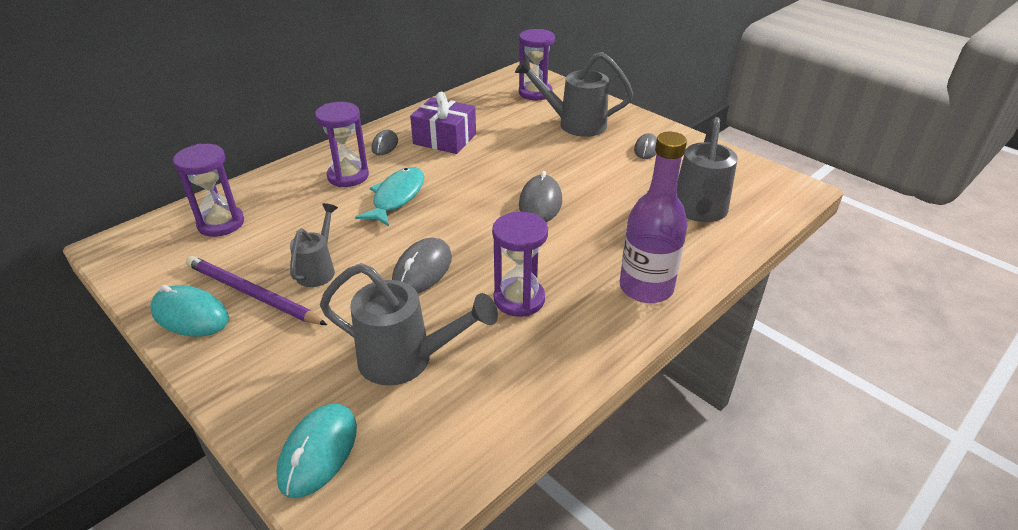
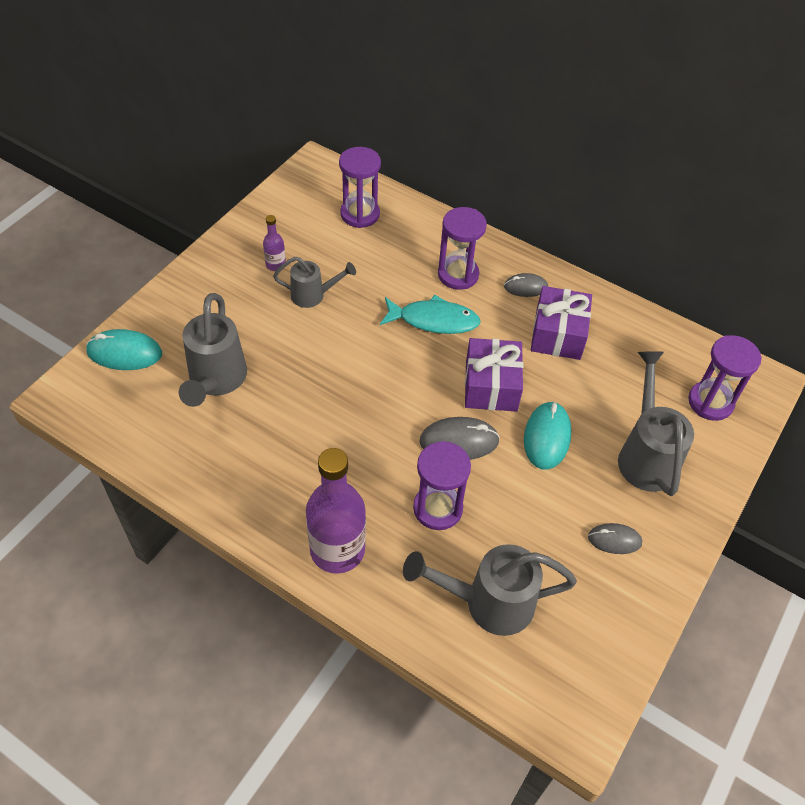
camera: 75 degrees right, 15 degrees up
(190, 315) = (246, 239): turquoise mouse -> turquoise mouse (547, 437)
(252, 294) = (275, 264): purple pencil -> purple bottle
(422, 270) = (327, 366): grey mouse -> none
(486, 178) = (491, 386): none -> purple gift
(519, 299) = (301, 445): purple hourglass -> purple hourglass (437, 508)

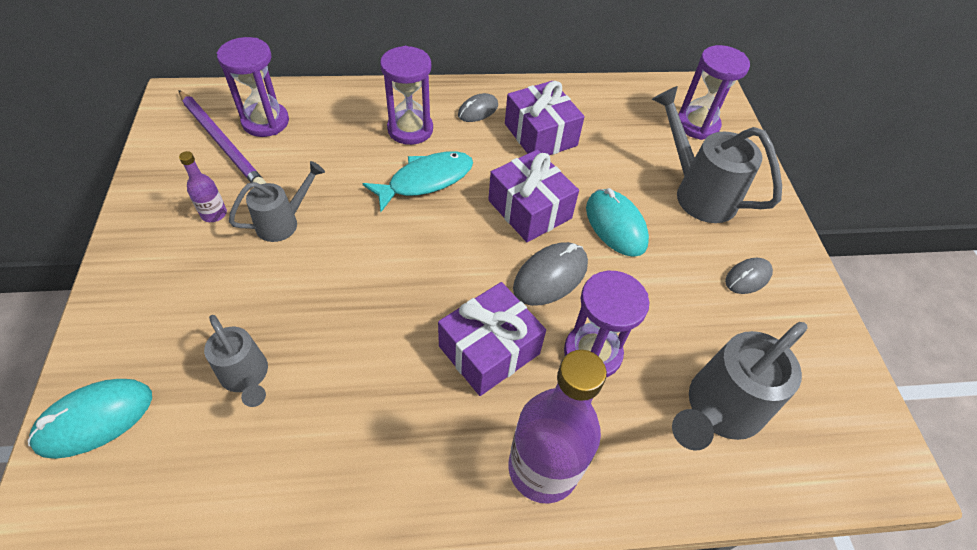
camera: 40 degrees left, 0 degrees up
(216, 380) = (246, 377): grey watering can -> grey watering can, size x0.61
(319, 214) = (222, 142): none -> purple pencil
(370, 460) = (489, 350): none -> purple gift

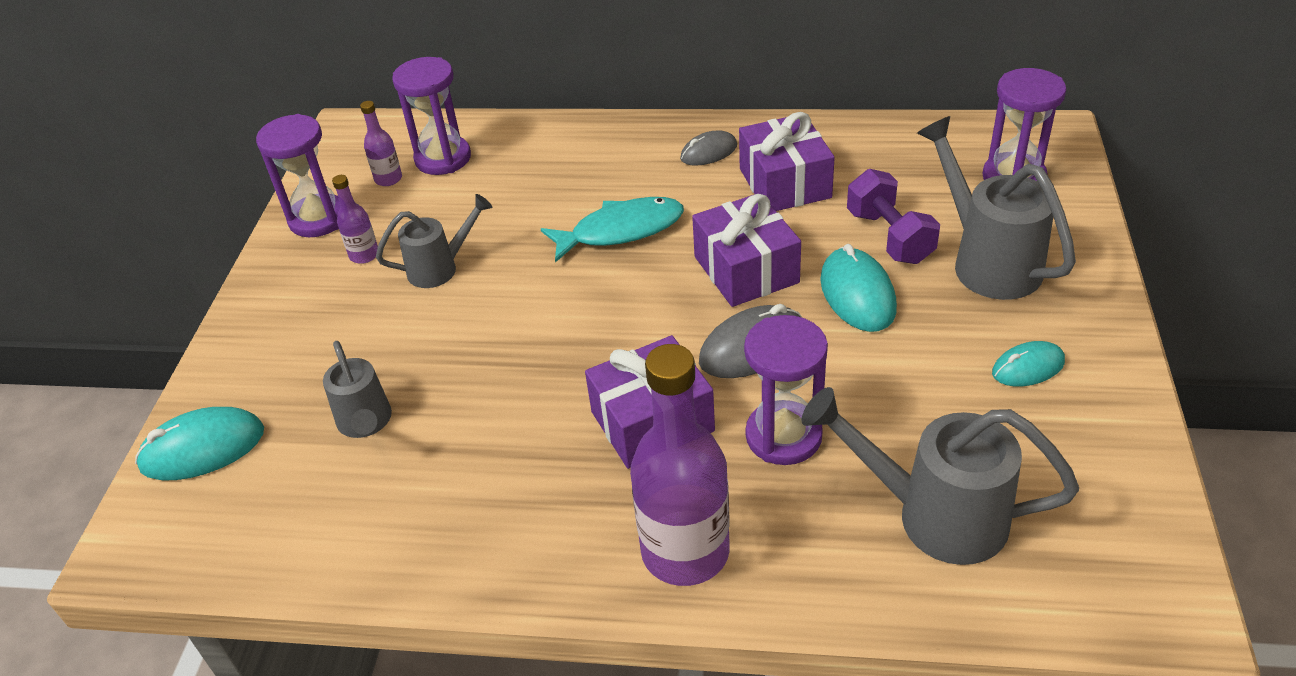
camera: 20 degrees right, 10 degrees down
(222, 142) = (388, 179): purple pencil -> purple bottle
(410, 129) = (616, 172): purple hourglass -> purple hourglass (318, 219)
(626, 176) = (889, 237): none -> purple dumbbell
(718, 410) = (934, 515): grey watering can -> grey watering can turned 45 degrees clockwise
(747, 277) = (1028, 367): grey mouse -> turquoise mouse

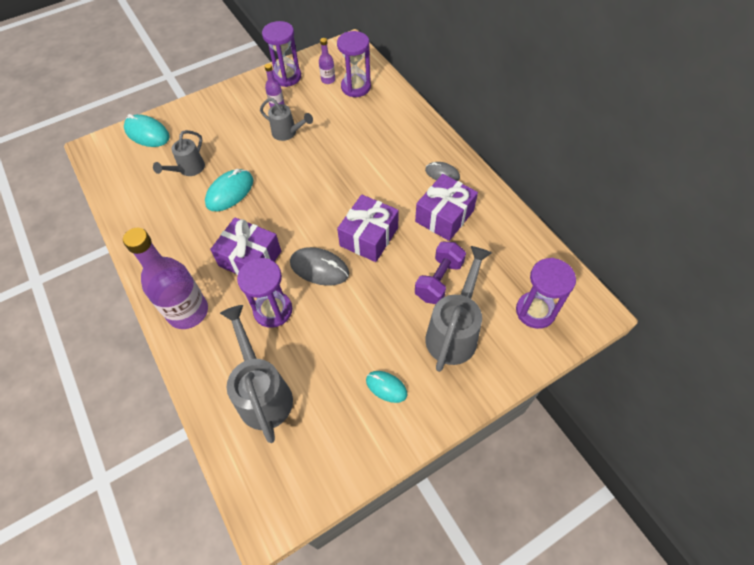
camera: 50 degrees right, 15 degrees up
(621, 231) = (358, 176): turquoise fish -> none
(857, 294) = (385, 289): turquoise mouse -> turquoise mouse (230, 192)

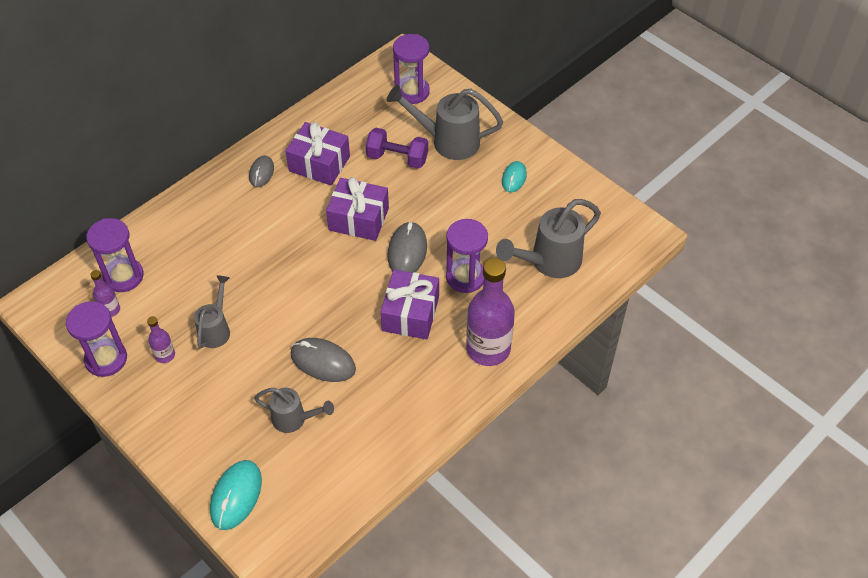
camera: 105 degrees left, 5 degrees down
(230, 192) = (323, 362): turquoise mouse -> grey mouse

